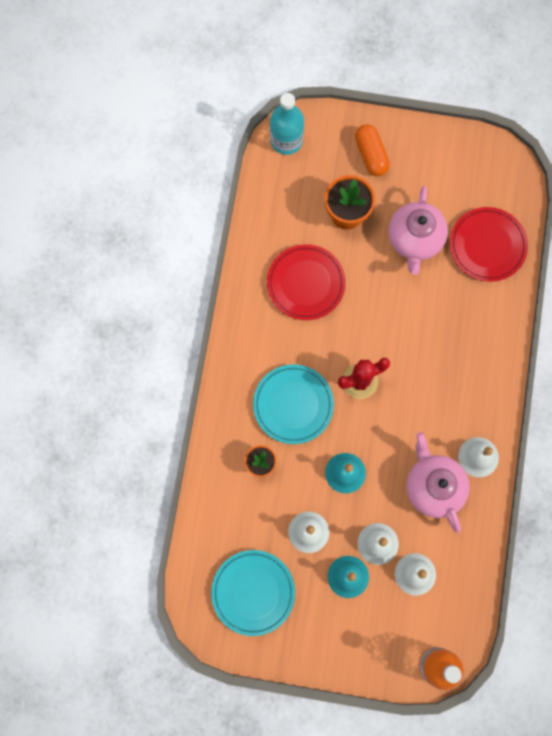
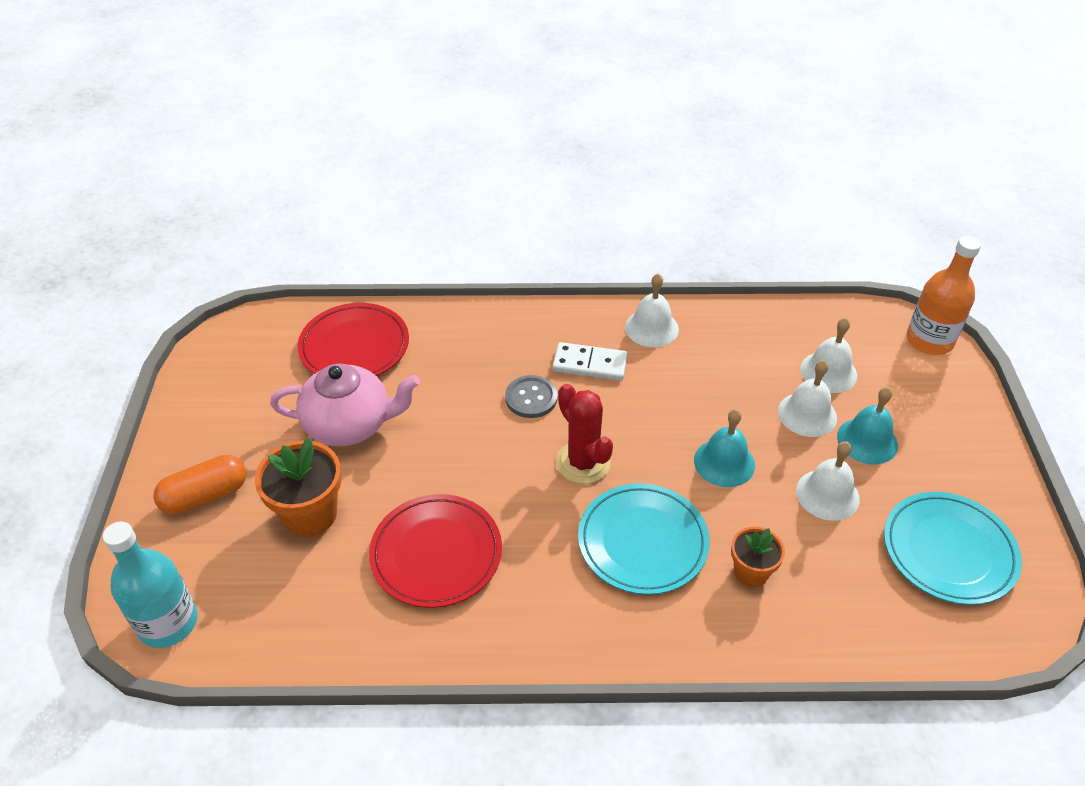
camera: 100 degrees left, 30 degrees down
(421, 358) = (531, 398): none -> grey button
(433, 486) = (706, 366): pink teapot -> none
(447, 404) = (590, 364): none -> white domino

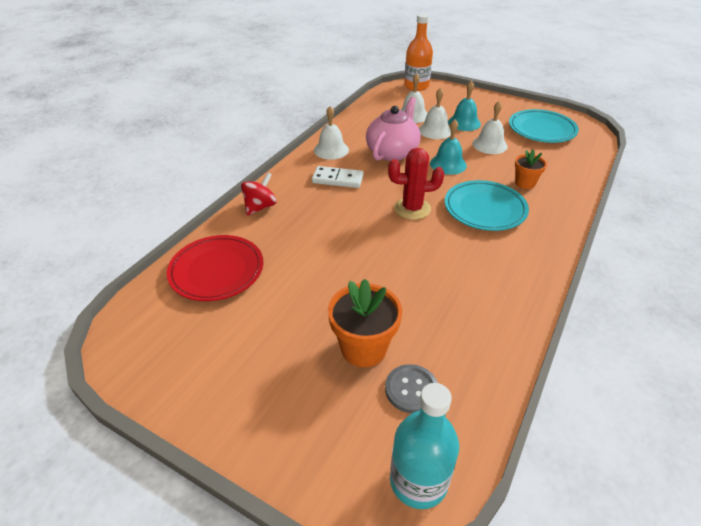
camera: 60 degrees left, 5 degrees down
(205, 496) = (294, 412): orange capsule -> none
(350, 425) = (293, 298): pink teapot -> pink teapot (392, 152)
(436, 554) = (443, 293): red plate -> none
(481, 324) = (260, 207): none -> red spinning top
(531, 398) = (344, 209): grey button -> grey button (411, 389)
(590, 364) = (338, 179): white domino -> white domino turned 60 degrees clockwise

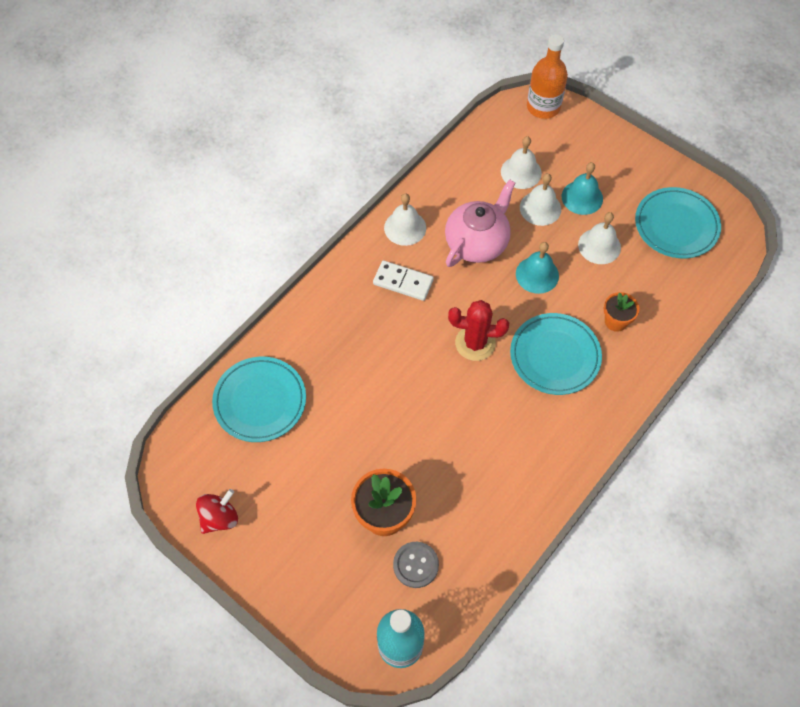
camera: 10 degrees right, 20 degrees up
(217, 271) = (260, 401): red plate -> turquoise plate
(260, 207) = (311, 315): red spinning top -> red spinning top (220, 518)

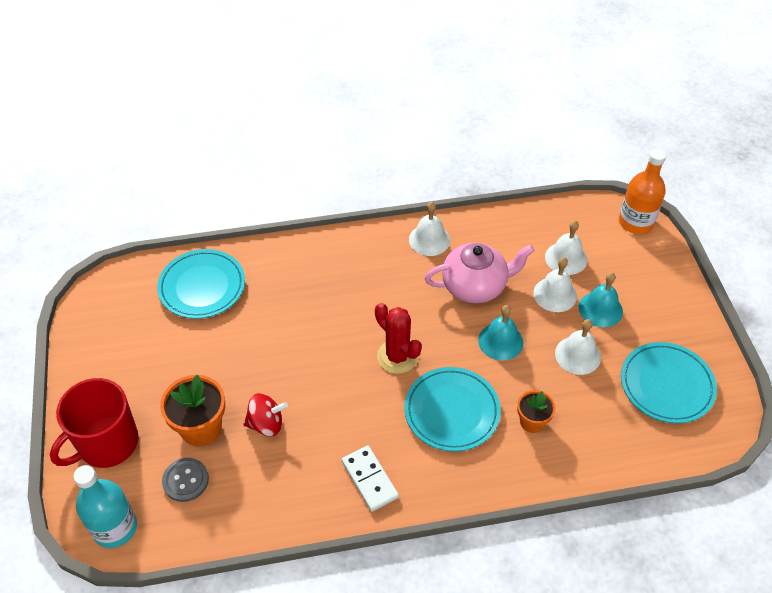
camera: 40 degrees right, 10 degrees down
(220, 518) = (95, 343): red spinning top -> red spinning top (266, 424)
(322, 589) = (107, 443): none -> red mug
(403, 282) = (388, 276): white domino -> white domino (370, 479)

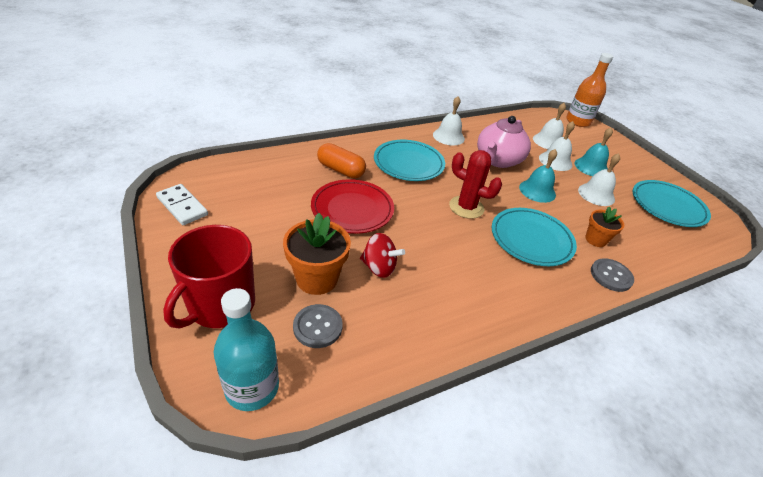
camera: 20 degrees left, 10 degrees down
(202, 287) = (279, 175): turquoise plate -> turquoise plate (408, 163)
(266, 345) = (352, 209): none -> red plate
(266, 424) = (379, 267): red spinning top -> red spinning top turned 45 degrees clockwise
(273, 286) = (341, 170): none -> orange capsule
(370, 479) = (495, 299): white domino -> white domino (182, 206)
(475, 286) = (498, 160): pink teapot -> pink teapot turned 150 degrees clockwise
(519, 472) = (611, 276): none -> grey button

